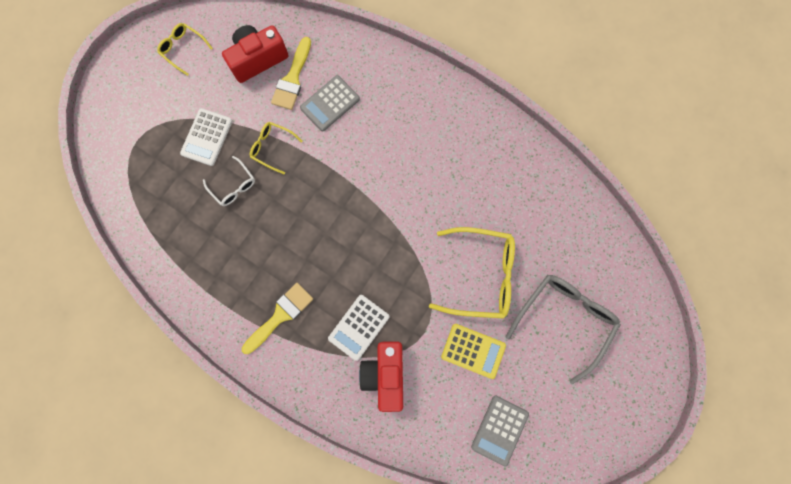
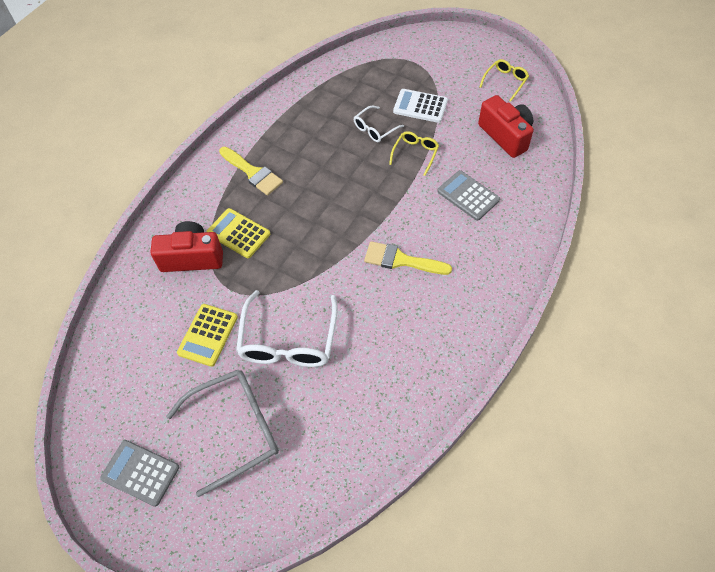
camera: 90 degrees right, 20 degrees down
(292, 79) = (490, 164): yellow brush -> yellow brush (401, 260)
(359, 327) = (238, 233): white calculator -> yellow calculator
(481, 275) = (288, 341): yellow glasses -> white glasses
(499, 430) = (124, 362): grey calculator -> grey calculator (140, 473)
(564, 319) = (236, 429): grey glasses -> grey glasses turned 60 degrees counterclockwise

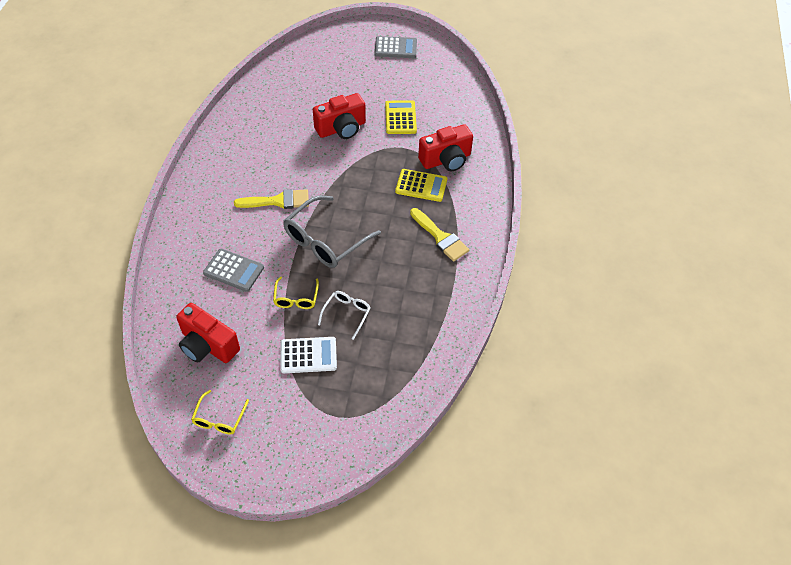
camera: 155 degrees right, 5 degrees down
(236, 429) = (350, 78): grey glasses -> grey glasses (325, 240)
(253, 173) = (440, 237): yellow brush -> yellow brush turned 150 degrees counterclockwise
(288, 341) = (341, 128): white glasses -> red camera

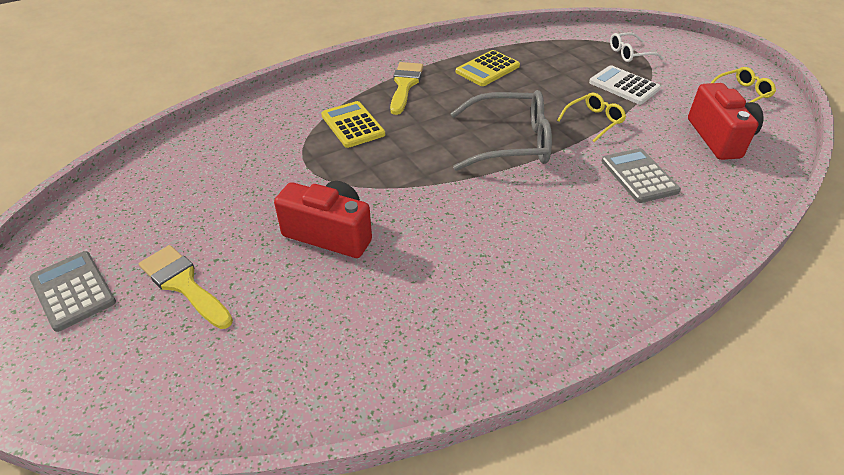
camera: 130 degrees left, 10 degrees down
(278, 201) = (516, 207): yellow brush -> yellow brush (183, 284)
(347, 314) = (559, 89): white glasses -> white glasses (629, 54)
(400, 118) = (251, 195): yellow calculator -> yellow calculator (487, 69)
(446, 160) = (292, 128): red camera -> none

